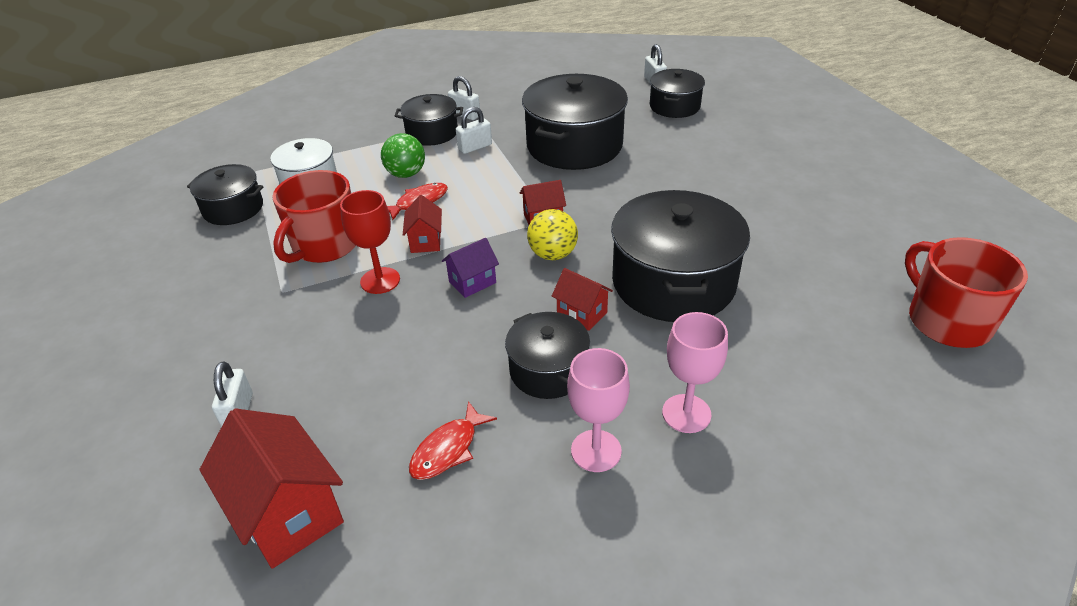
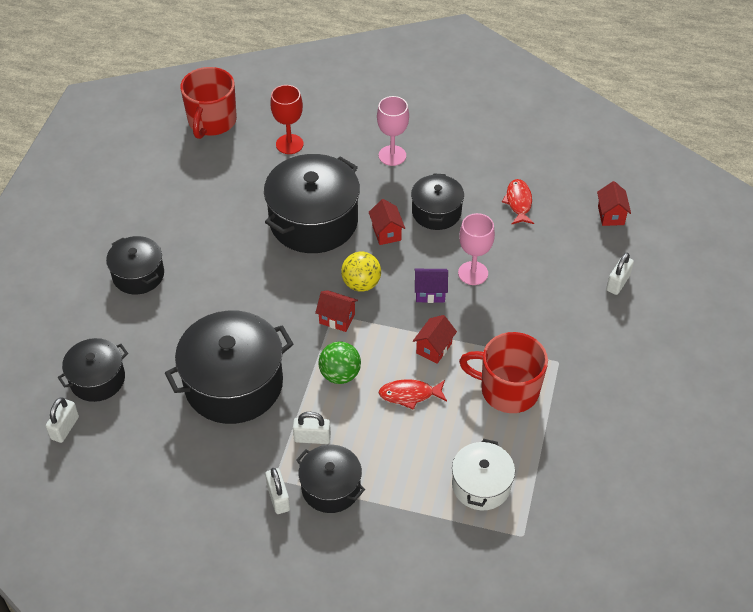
camera: 145 degrees left, 10 degrees up
(233, 208) = (562, 485): black pot -> black pot (138, 275)
(288, 513) = (611, 215): red house -> red house, size x0.54
(324, 245) = (508, 390): red mug -> red mug turned 135 degrees counterclockwise
(380, 280) = (487, 331): red goblet -> red goblet (289, 144)
(406, 174) = (395, 438): green ball -> green ball (340, 374)
(448, 449) = (518, 202): red fish -> red fish turned 75 degrees counterclockwise
(596, 451) = (450, 164): pink goblet -> pink goblet (473, 273)

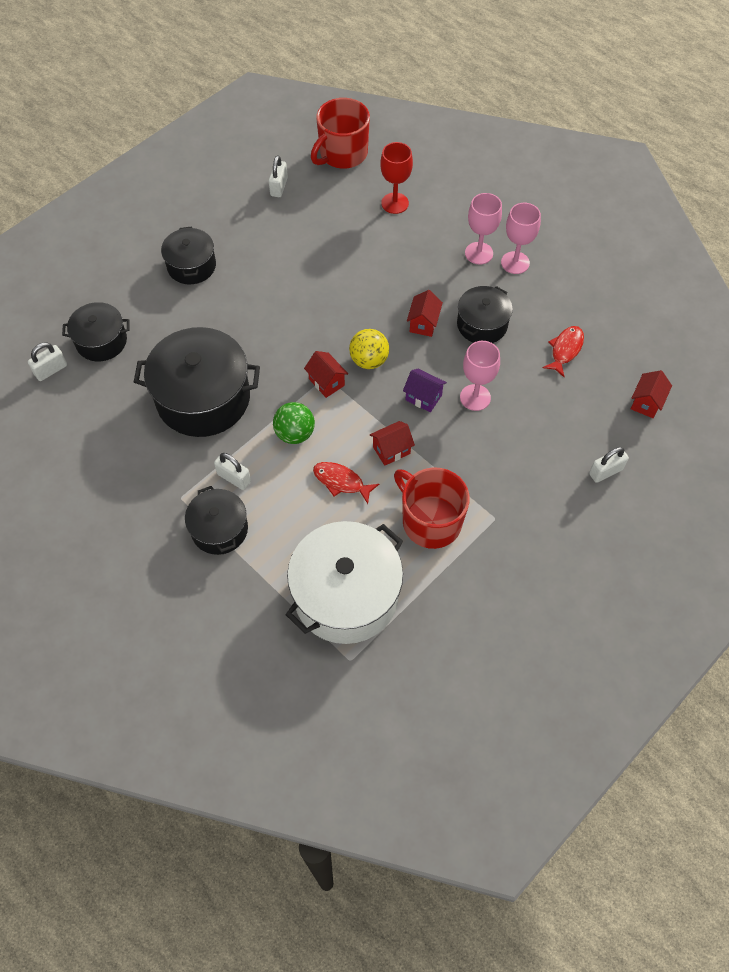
camera: 30 degrees right, 10 degrees up
(278, 498) = (172, 515): white padlock -> white padlock (279, 187)
(313, 221) = (367, 284): black pot -> none
(428, 150) = (515, 263): none -> pink goblet
(481, 485) = (346, 595): white pot -> white pot, size x1.77

